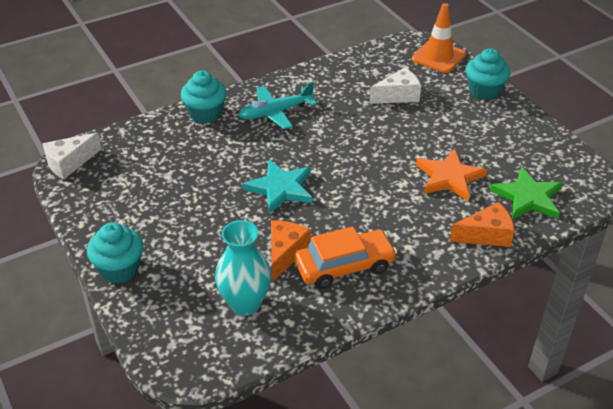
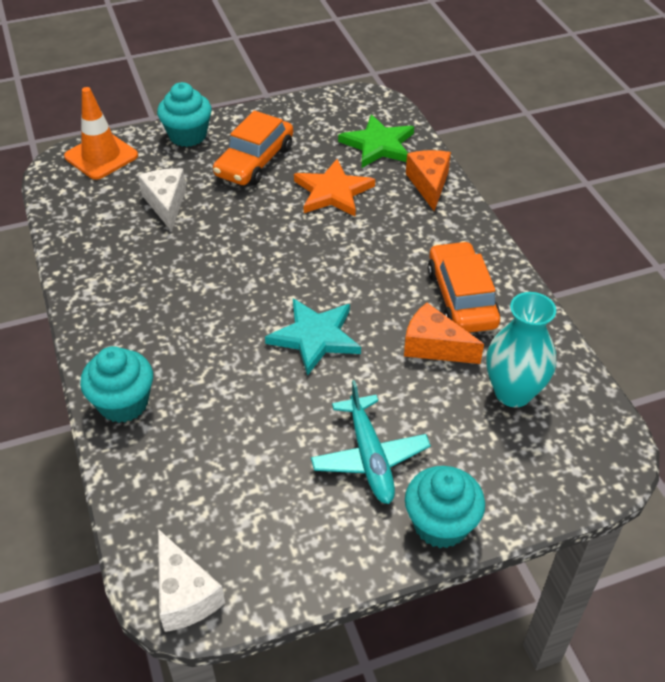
camera: 80 degrees left, 5 degrees up
(276, 112) = (153, 323): turquoise plane -> turquoise plane (369, 457)
(469, 130) = (254, 161): none -> orange car

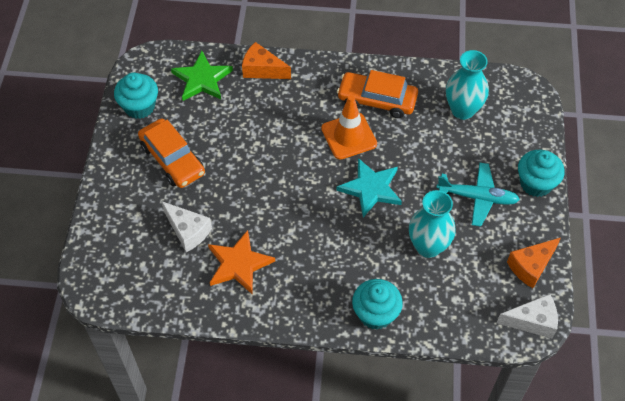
camera: 65 degrees left, 10 degrees up
(101, 156) = (100, 258): orange traffic cone -> orange traffic cone (349, 136)
(166, 204) = (188, 231): white cheese -> white cheese turned 150 degrees counterclockwise
(188, 135) = (112, 192): turquoise cupcake -> turquoise cupcake (139, 107)
(255, 426) = (428, 246): none -> turquoise vase
(333, 192) = (237, 126): orange star -> orange star (238, 264)
(434, 346) = (409, 131): orange cheese -> orange cheese (531, 266)

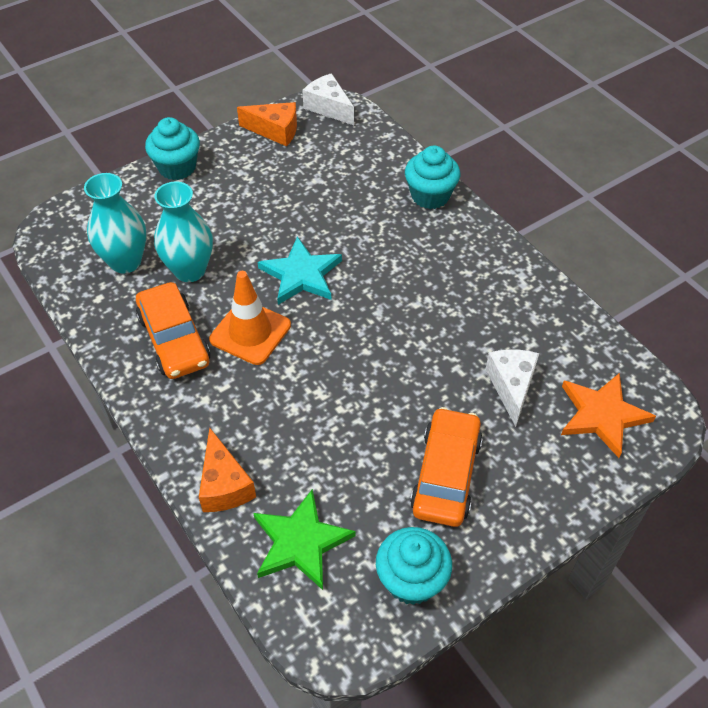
camera: 130 degrees left, 5 degrees down
(238, 264) = (496, 318): orange star -> orange star (602, 415)
(428, 246) = (324, 200): turquoise vase -> turquoise vase (190, 270)
(477, 197) = (233, 196): turquoise plane -> none

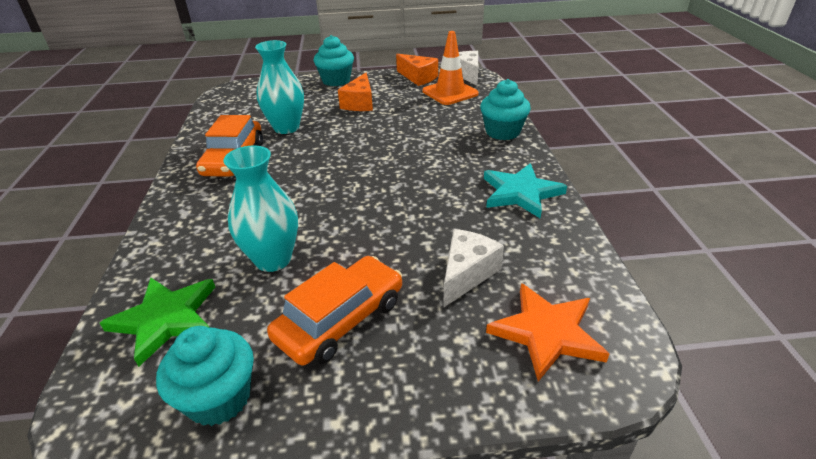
camera: 30 degrees right, 15 degrees down
(125, 262) = (253, 114): turquoise vase -> turquoise vase (273, 259)
(224, 485) = (161, 254): orange cheese -> orange cheese (360, 103)
(250, 332) = (287, 170): orange traffic cone -> orange traffic cone (450, 92)
(301, 274) = (358, 149): turquoise star -> turquoise star (520, 193)

